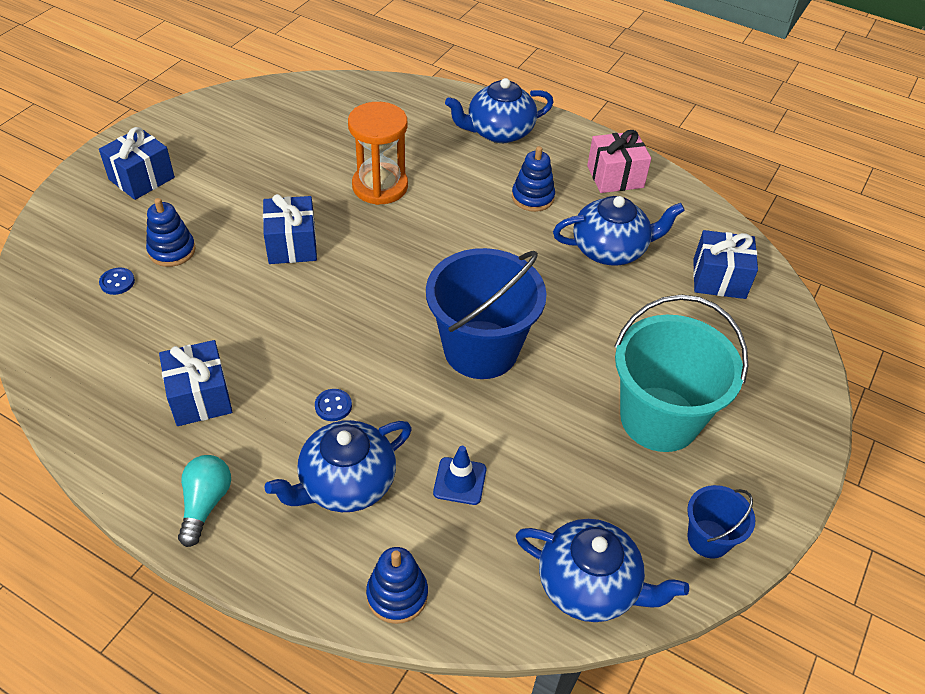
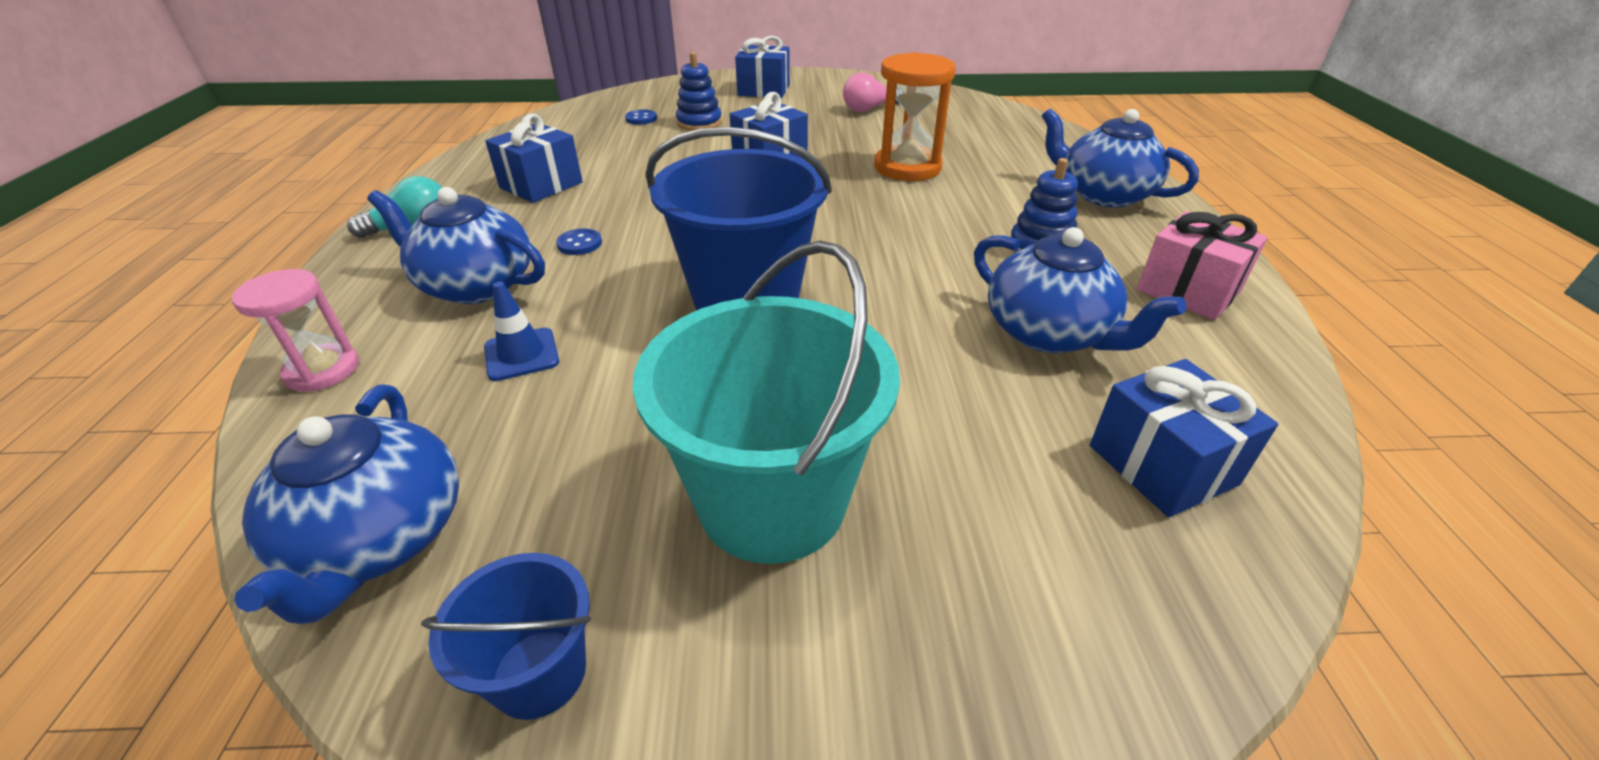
camera: 60 degrees right, 10 degrees down
(257, 145) = (869, 109): none -> pink light bulb
(397, 595) = (322, 370): blue stacking toy -> pink hourglass

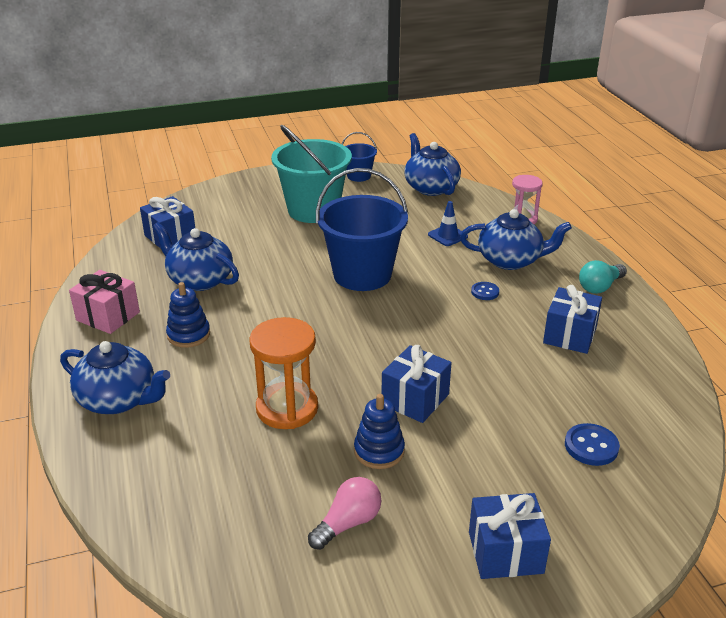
camera: 165 degrees right, 5 degrees down
(641, 119) = (591, 446): blue button -> blue button, size x1.51
(699, 123) = (524, 450): blue stacking toy -> blue stacking toy (379, 451)

